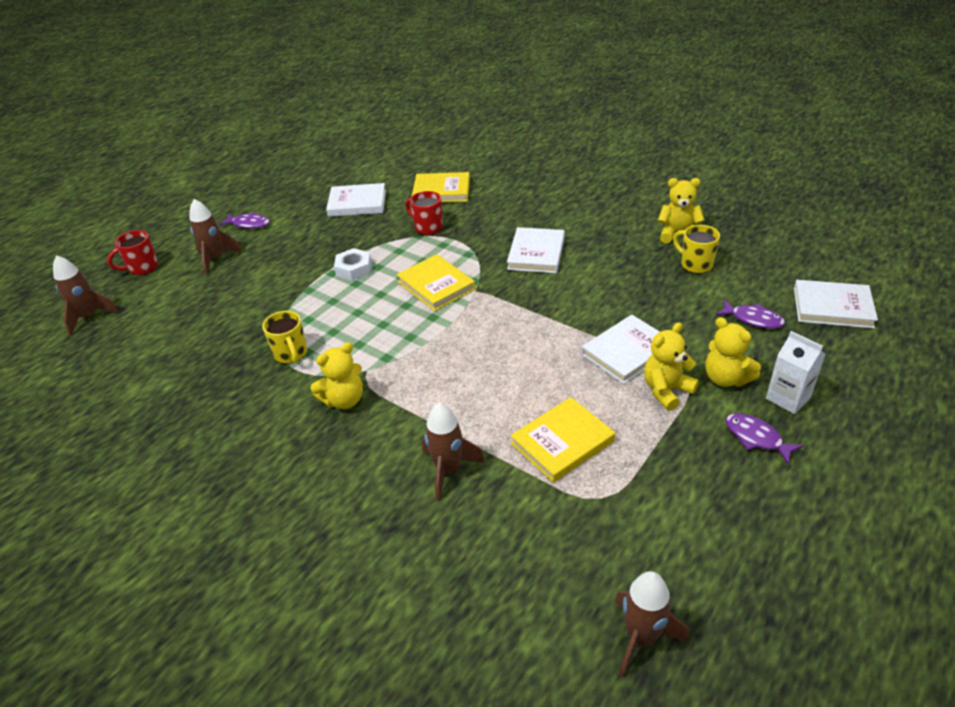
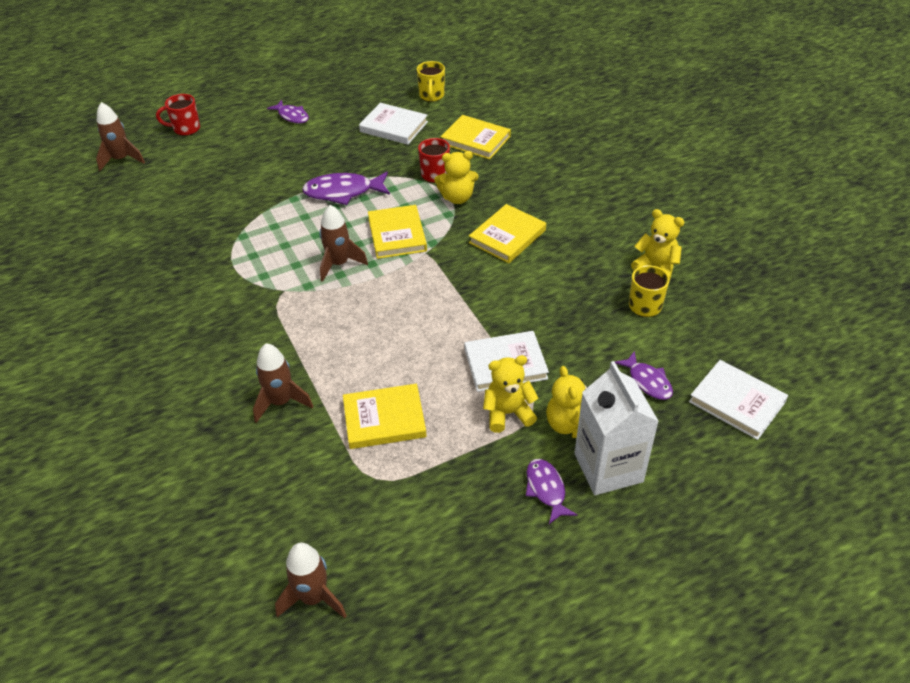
camera: 25 degrees right, 5 degrees up
(216, 259) = (244, 141): brown rocket -> brown rocket (339, 264)
(291, 354) = (240, 252): yellow mug -> yellow mug (431, 96)
(344, 400) = (250, 309): yellow teddy bear -> yellow teddy bear (457, 198)
(354, 269) = (343, 192): white nut -> purple fish
(536, 253) = (507, 236): white book -> yellow book
(788, 398) = (608, 468): white carton -> white carton, size x1.65

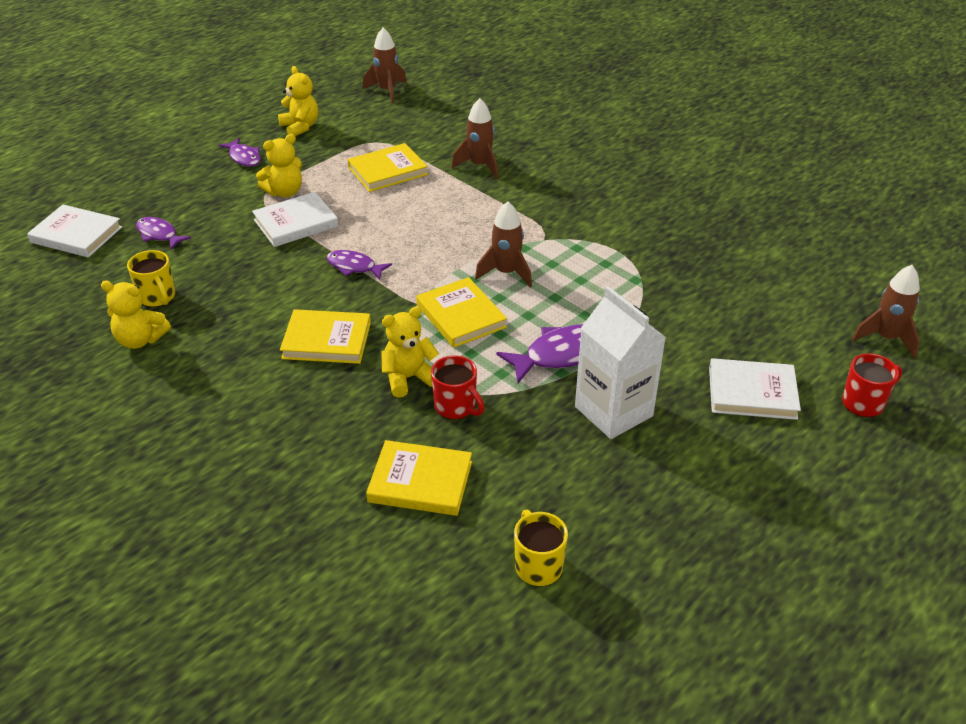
camera: 160 degrees right, 5 degrees down
(292, 116) = (735, 463): purple fish -> purple fish (354, 267)
(394, 127) = (562, 479): white book -> white book (752, 393)
(507, 236) = (327, 340): yellow book -> yellow book turned 75 degrees clockwise
(570, 425) = (229, 194): yellow teddy bear -> yellow teddy bear (300, 127)
(608, 468) = (195, 176): white carton -> white carton (613, 411)

